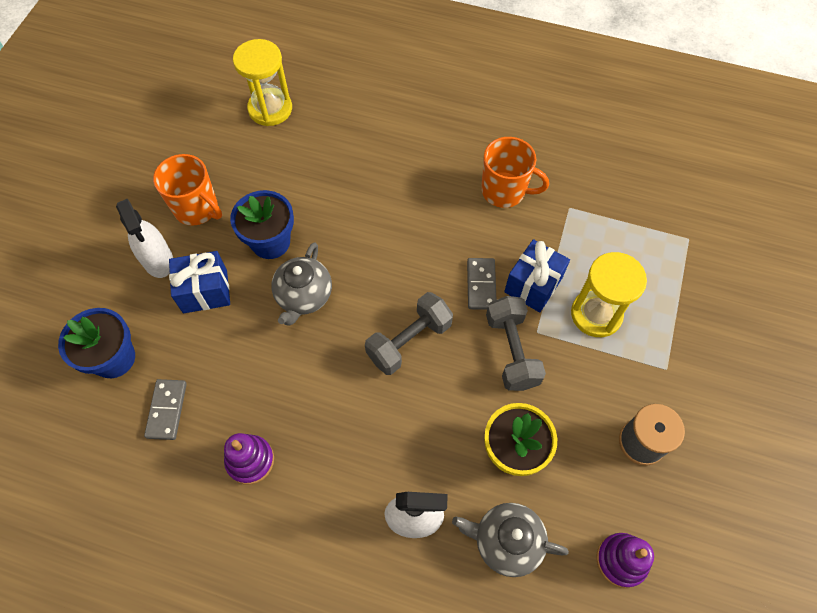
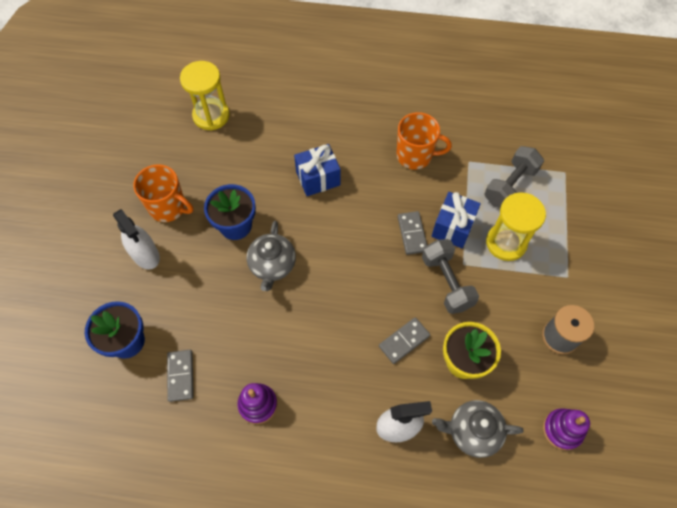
camera: 10 degrees left, 0 degrees up
(205, 291) = (190, 274): blue gift -> blue gift (318, 178)
(409, 341) = (364, 288): grey dumbbell -> grey dumbbell (510, 185)
(444, 414) = (404, 341): none -> grey domino

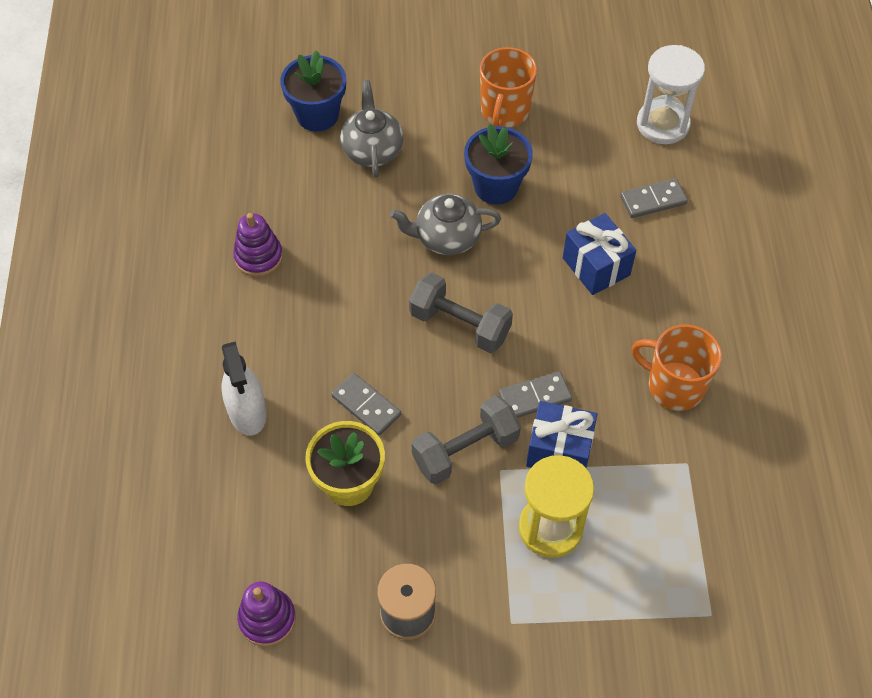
camera: 80 degrees right, 5 degrees down
(145, 254) = (432, 105): white spray bottle -> none
(180, 376) = (283, 174): grey domino -> grey domino (653, 200)
(211, 115) = (662, 124): yellow hourglass -> white hourglass
(415, 155) = (674, 386): orange mug -> orange mug turned 120 degrees clockwise
(472, 431) = (252, 501): grey teapot -> grey teapot (372, 150)
(510, 185) = (658, 528): grey dumbbell -> grey dumbbell (460, 325)

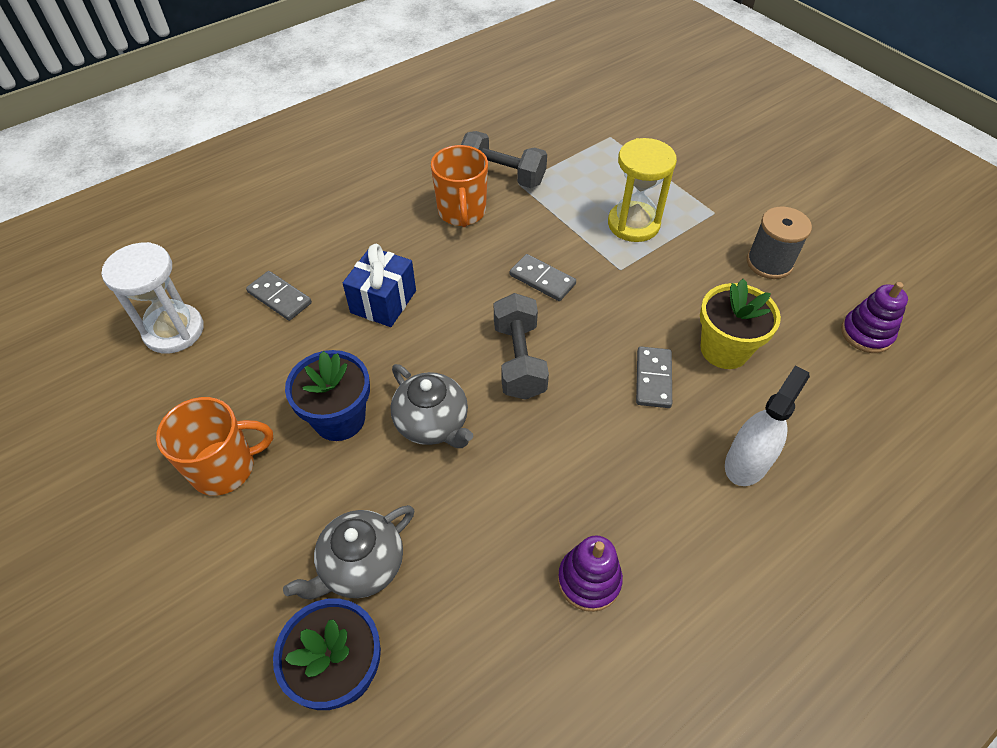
camera: 125 degrees left, 5 degrees down
(465, 450) = (625, 296): grey dumbbell -> grey dumbbell (502, 175)
(559, 450) = (572, 246): blue gift -> none

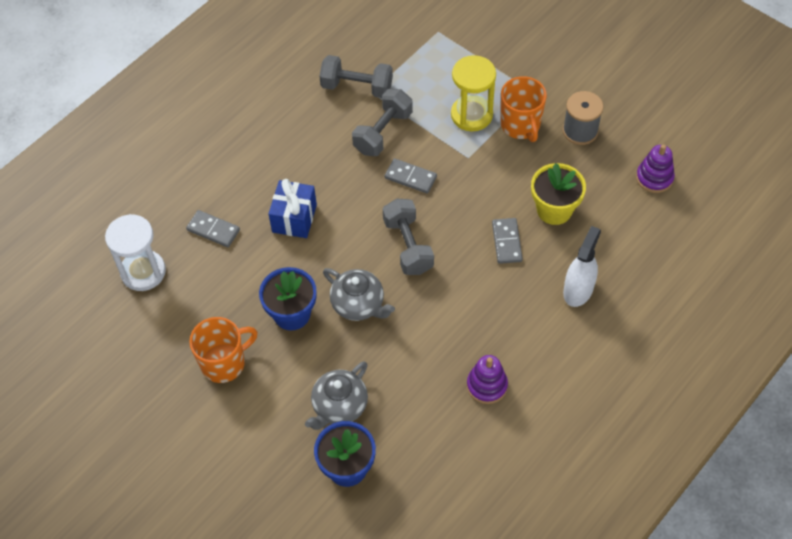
camera: 10 degrees left, 5 degrees up
(462, 212) = (333, 128): orange mug -> orange mug (520, 125)
(520, 225) = (383, 132): none -> grey dumbbell

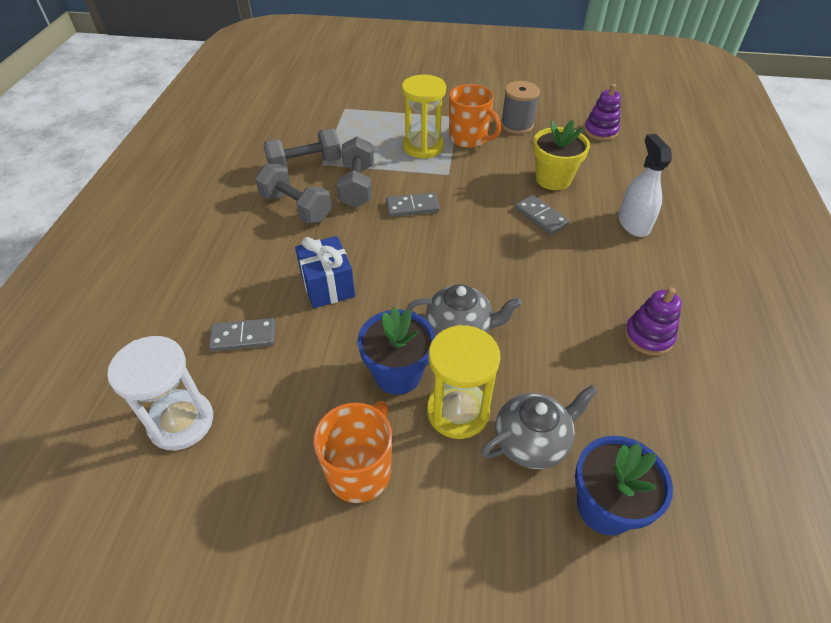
camera: 35 degrees left, 10 degrees down
(309, 361) = (458, 411): none -> yellow hourglass
(339, 406) = (532, 441): grey teapot -> grey teapot turned 120 degrees counterclockwise
(408, 246) = (460, 258): grey dumbbell -> grey dumbbell (296, 207)

